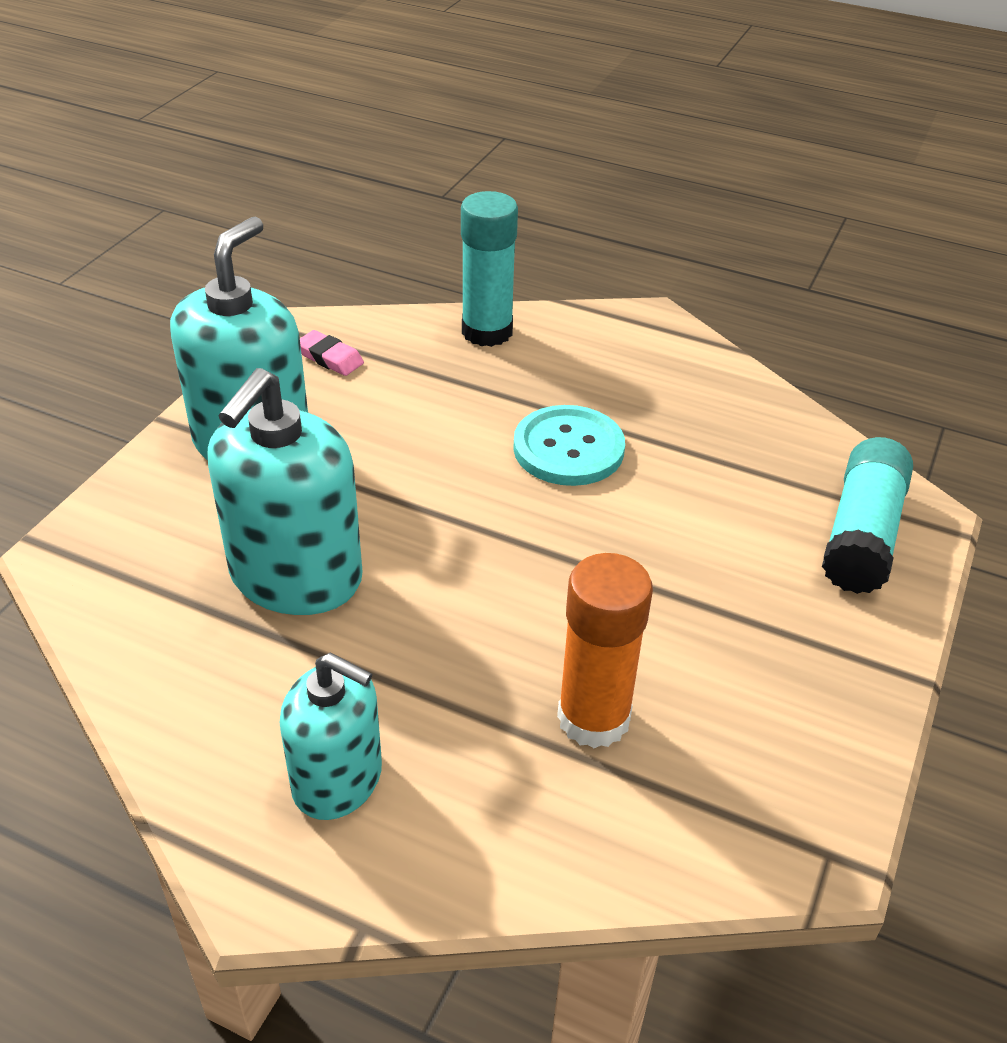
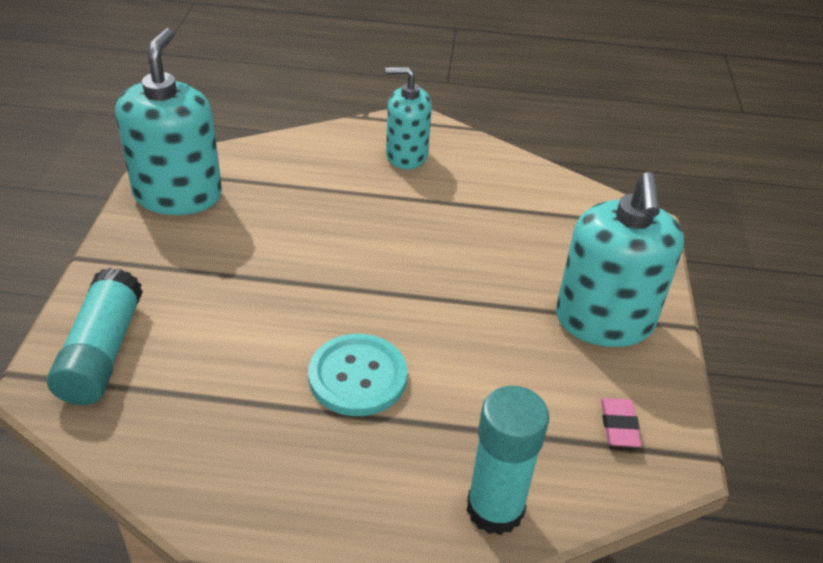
camera: 160 degrees right, 0 degrees up
(295, 576) = (497, 237): turquoise soap dispenser -> turquoise soap dispenser (178, 195)
(330, 358) = (619, 426): pink eraser -> pink eraser turned 75 degrees clockwise
(593, 718) = (286, 201): orange glue stick -> none

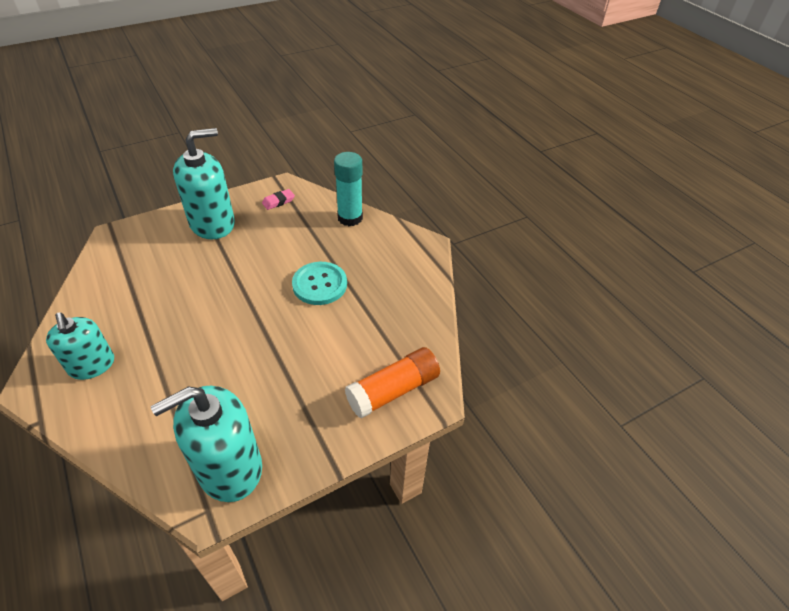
camera: 125 degrees left, 5 degrees up
(102, 352) = (393, 390): turquoise glue stick -> orange glue stick

